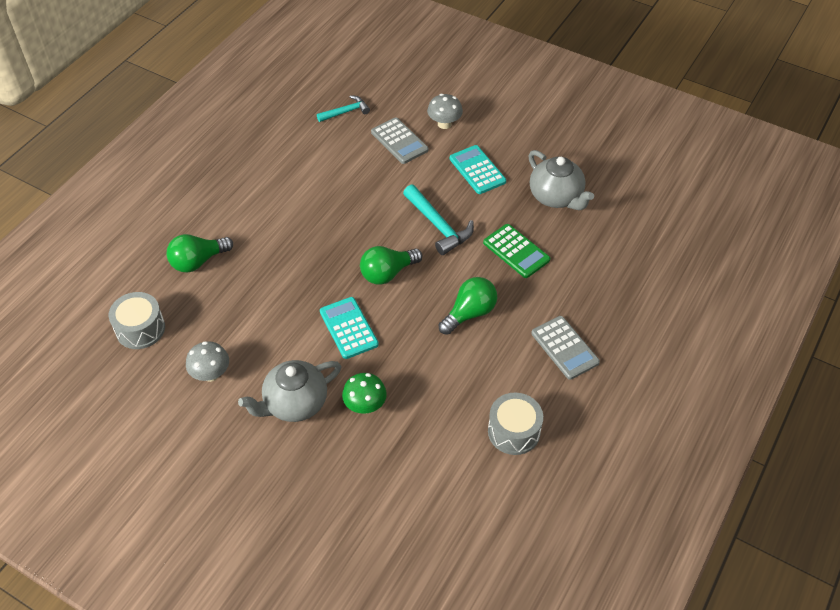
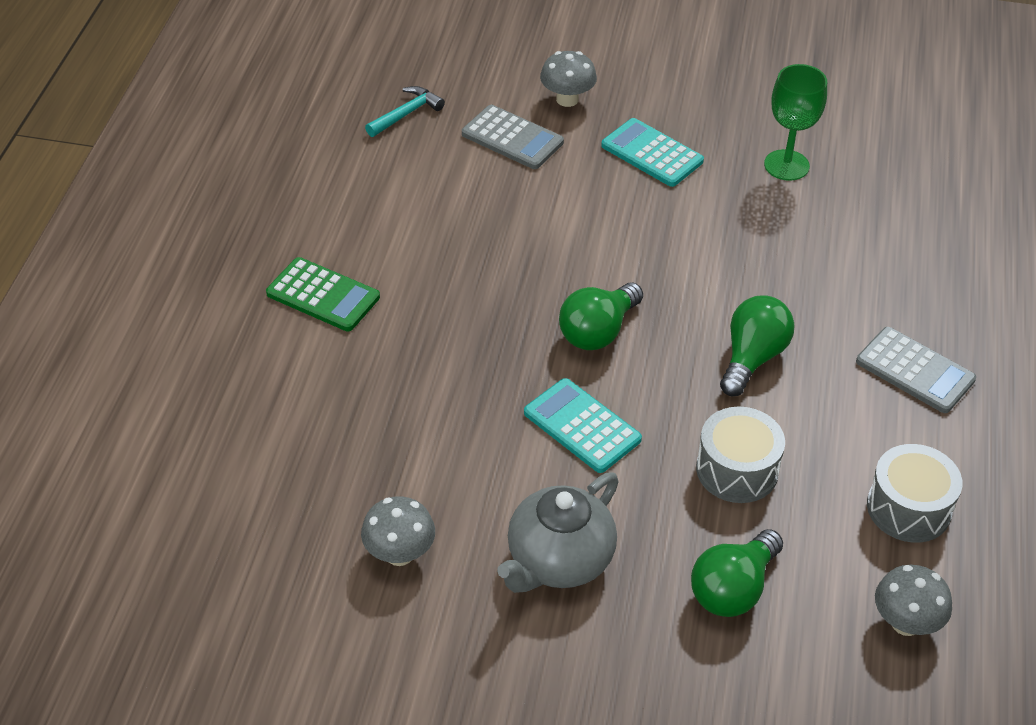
camera: 20 degrees left, 5 degrees down
(140, 329) = (244, 516): grey drum -> grey drum (737, 470)
(198, 261) = (286, 388): green light bulb -> green light bulb (733, 589)
(365, 406) = (669, 533): green mushroom -> none
(438, 226) = (637, 245): turquoise hammer -> none
(474, 500) = (905, 623): none -> grey mushroom
(516, 251) = (771, 254): green calculator -> green calculator (323, 295)
(556, 197) = (786, 165): grey teapot -> green goblet

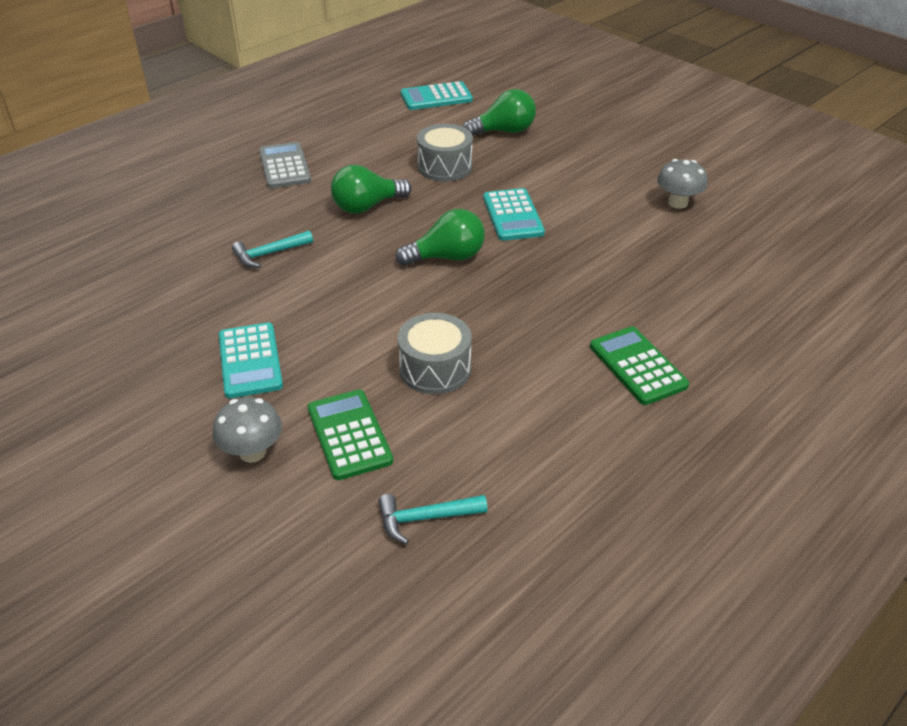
camera: 145 degrees left, 5 degrees down
(512, 138) = (349, 435): grey calculator -> green calculator
(559, 560) = (585, 170): grey teapot -> none
(770, 252) = (269, 254): none -> turquoise hammer
(786, 165) = (166, 303): green goblet -> none
(905, 623) = (436, 97): grey mushroom -> turquoise calculator
(908, 508) = (377, 125): grey drum -> grey drum (435, 369)

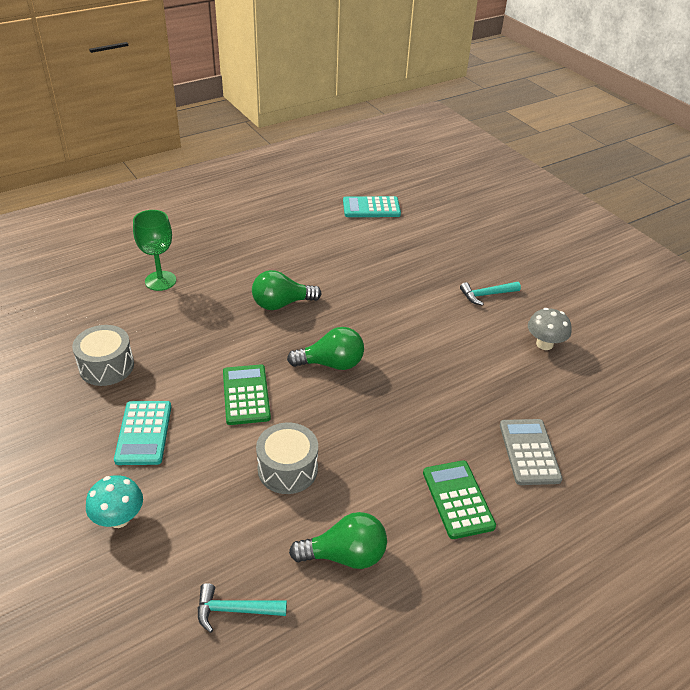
camera: 10 degrees right, 0 degrees up
(212, 203) = (160, 281): none -> green goblet
(252, 452) = (119, 518): grey mushroom -> turquoise mushroom
(269, 254) = (190, 335): turquoise hammer -> turquoise hammer (486, 295)
(284, 166) = (228, 255): grey calculator -> grey calculator (529, 452)
(349, 435) = (199, 518): green calculator -> green calculator (246, 395)
(445, 166) = (357, 276): grey drum -> grey drum (106, 366)
(504, 131) = (417, 249): green light bulb -> green light bulb (345, 555)
(513, 215) = (399, 333): turquoise calculator -> none

